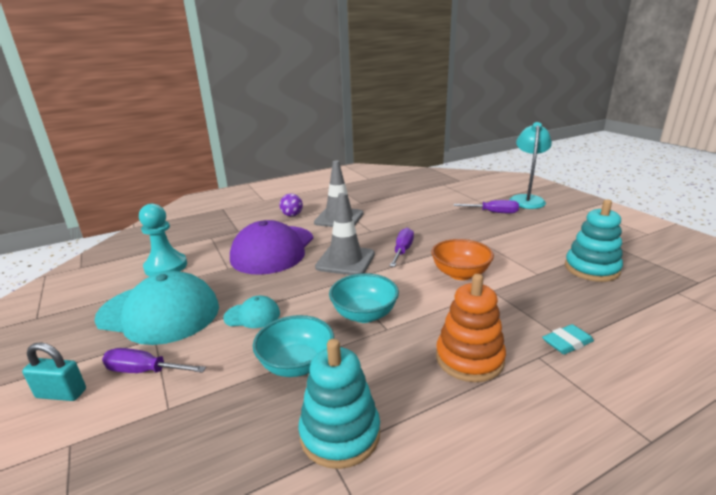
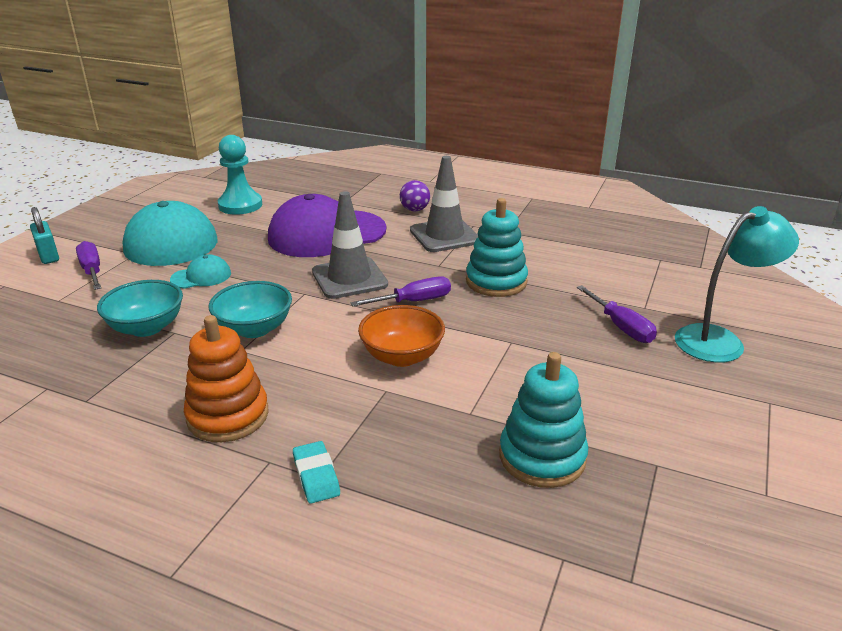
camera: 50 degrees right, 5 degrees up
(252, 315) = (201, 276): turquoise cap -> turquoise cap turned 75 degrees counterclockwise
(340, 434) = (72, 383): turquoise stacking toy -> turquoise stacking toy (496, 282)
(567, 343) = (316, 476): turquoise eraser -> turquoise eraser turned 45 degrees clockwise

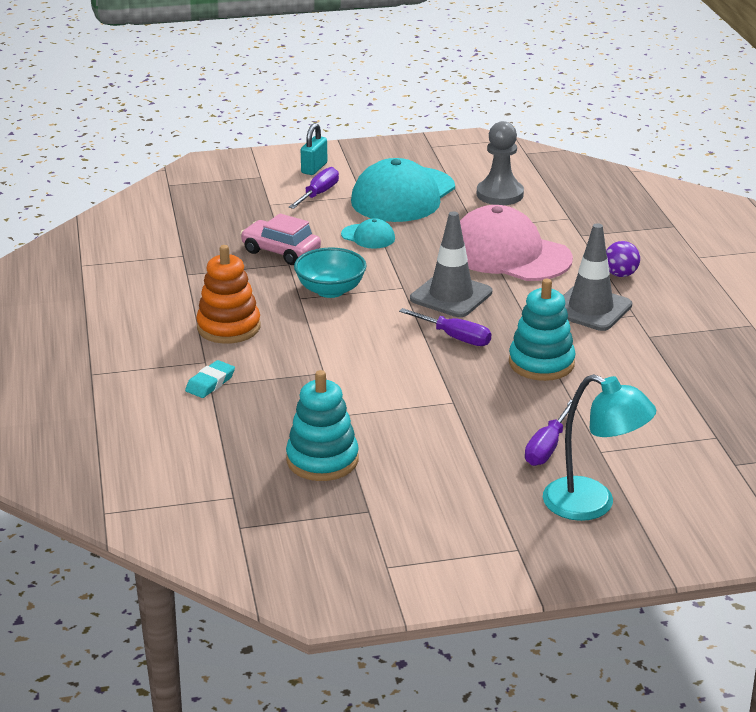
camera: 55 degrees right, 0 degrees up
(147, 327) = (281, 251): turquoise bowl -> pink car
(240, 205) = (500, 194): turquoise pawn -> grey pawn
(326, 234) = (509, 254): purple cap -> pink cap
(402, 356) = (372, 362): orange bowl -> none

